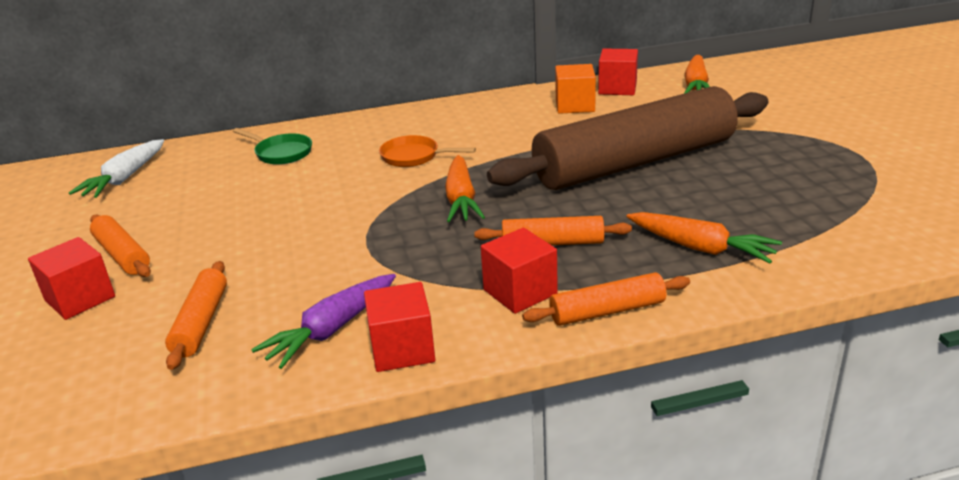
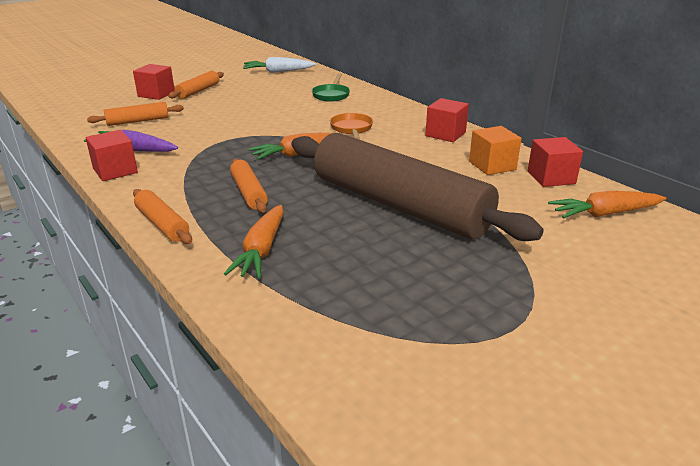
camera: 65 degrees right, 0 degrees up
(520, 292) = (181, 192): red cube -> red cube (445, 134)

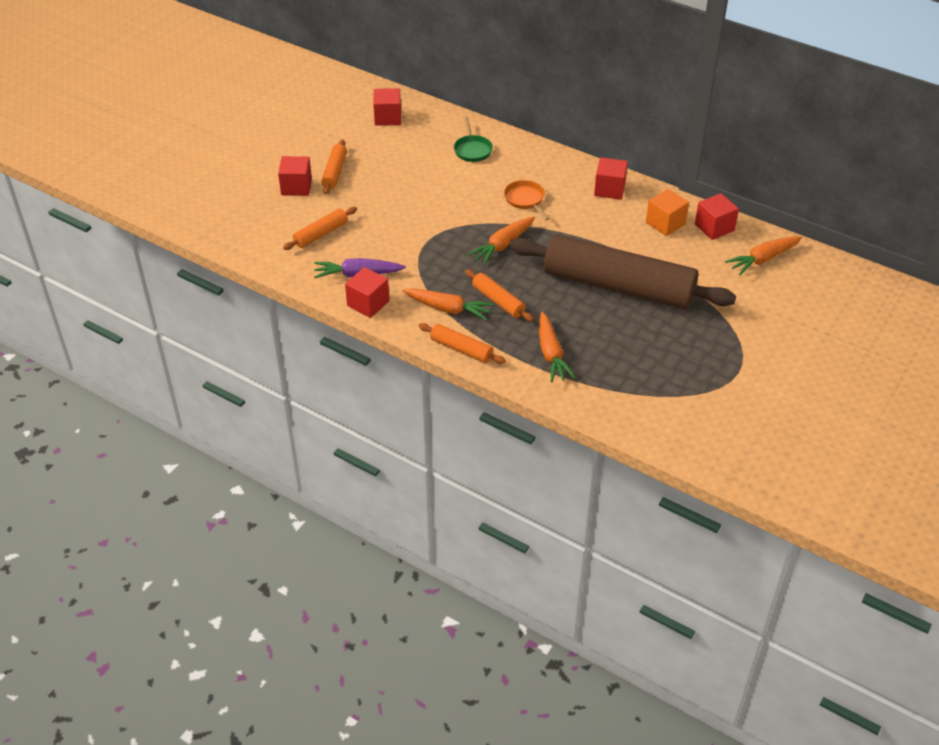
camera: 20 degrees left, 15 degrees up
(188, 189) = (448, 309): none -> orange carrot
(278, 71) = (388, 117): white carrot -> red cube

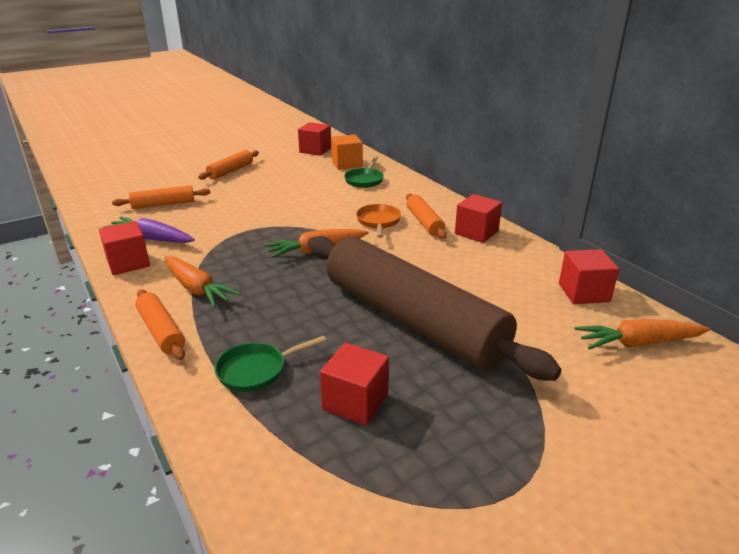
camera: 25 degrees right, 15 degrees down
(296, 187) = (188, 173): red cube -> red cube (355, 401)
(498, 301) = (257, 296): orange rolling pin -> orange rolling pin (424, 222)
(551, 354) = (256, 370): orange carrot -> green pan
(665, 223) = (521, 274): orange cube -> orange cube (347, 164)

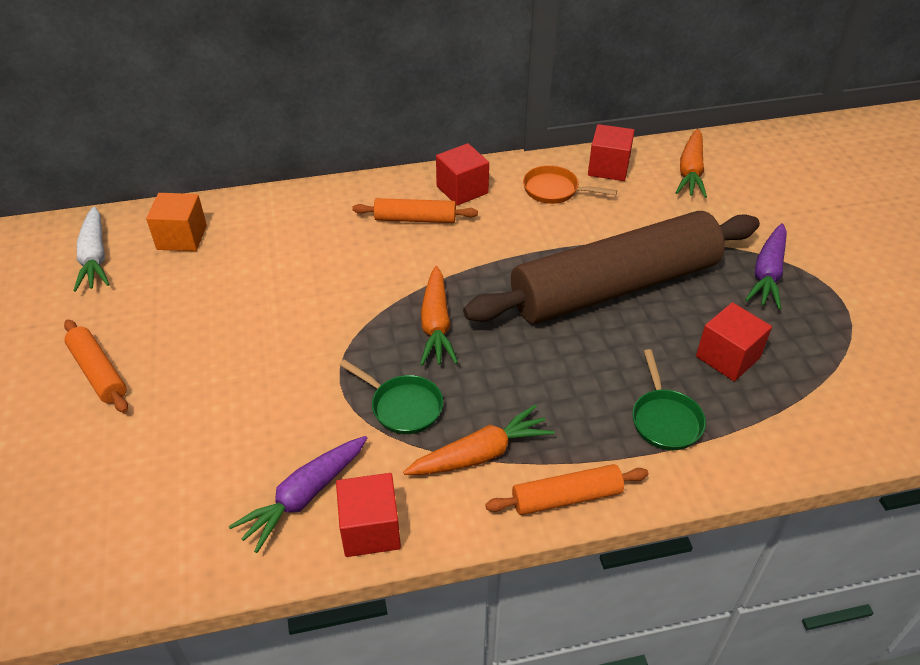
camera: 70 degrees left, 15 degrees up
(163, 204) = (179, 475): orange rolling pin -> none
(315, 150) = (95, 257): red cube -> white carrot
(365, 180) = (255, 234): green pan -> green pan (402, 406)
(378, 222) = (391, 255): orange pan -> orange pan (555, 190)
(509, 420) = (767, 274): none -> purple carrot

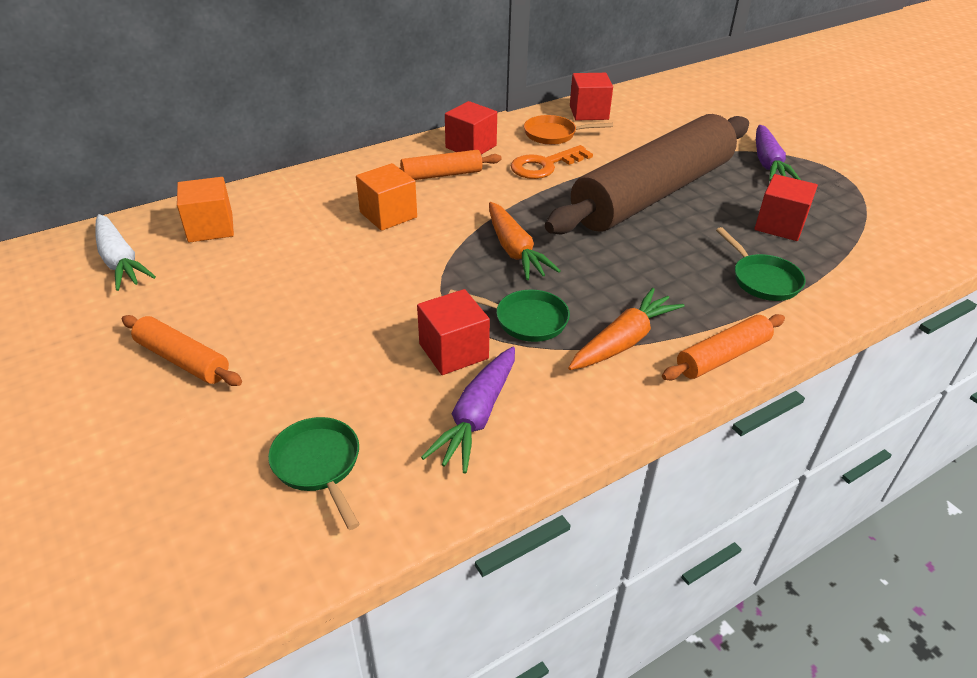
camera: 20 degrees left, 5 degrees down
(153, 506) = (319, 465): none -> green pan
(341, 256) = (388, 215): none -> orange cube
(370, 529) = (561, 427): red cube -> red cube (453, 351)
(523, 228) = (545, 165): none -> orange key
(690, 172) = (658, 105): orange carrot -> none

